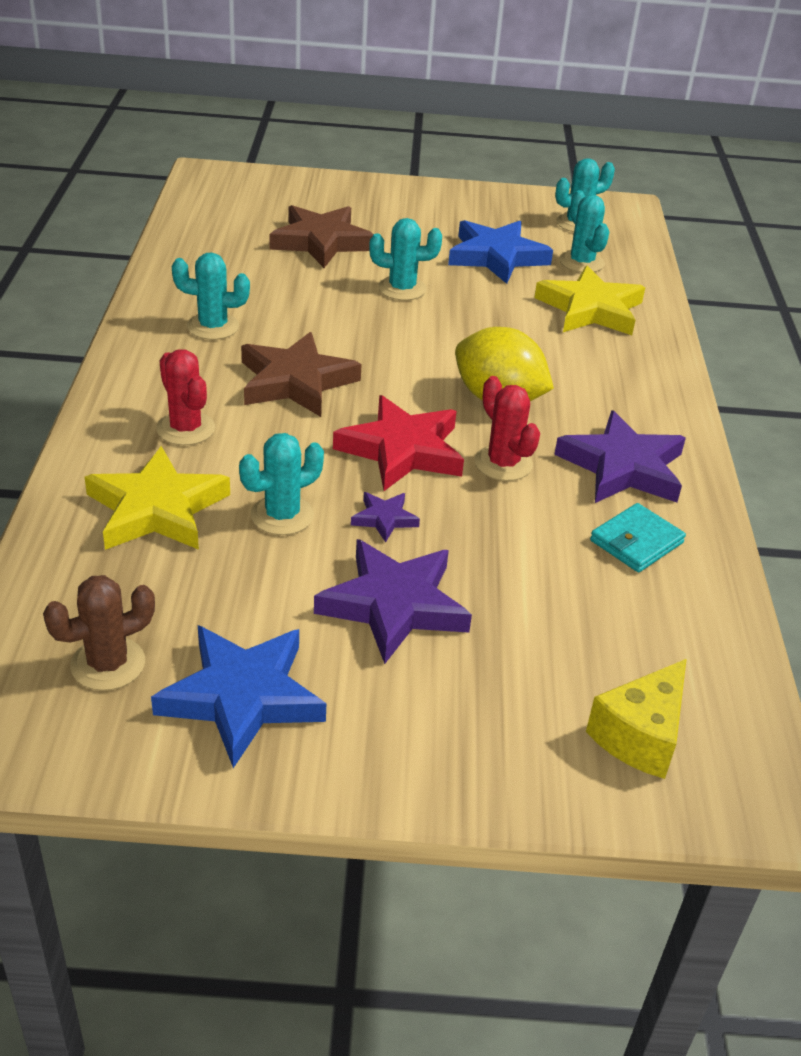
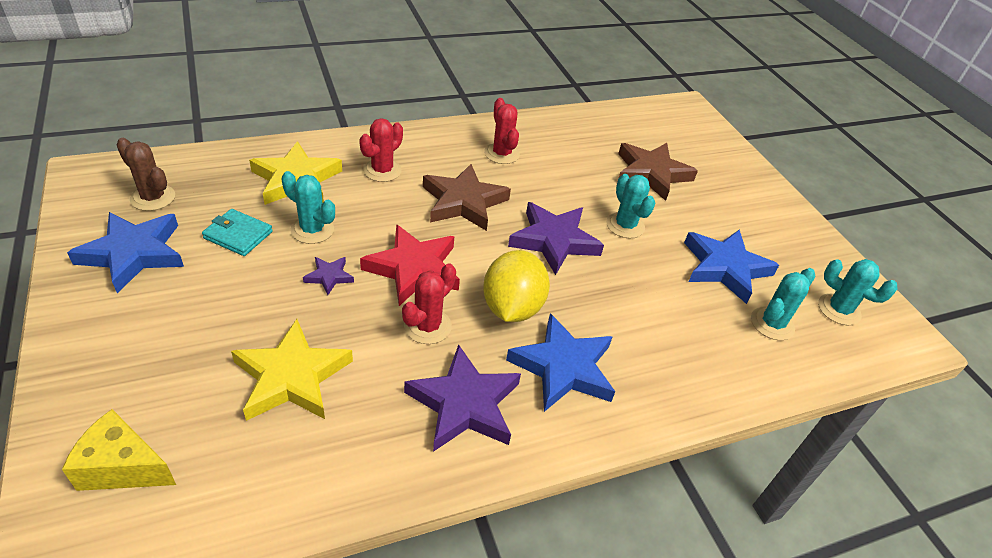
camera: 65 degrees right, 5 degrees up
(213, 327) = (501, 154): turquoise cactus -> red cactus
(393, 605) = (237, 300): purple star -> purple star (554, 241)
(590, 309) = (697, 343): yellow star -> yellow star (291, 377)
(595, 393) = (563, 367): none -> blue star
(636, 541) = (363, 429): turquoise wallet -> turquoise wallet (238, 235)

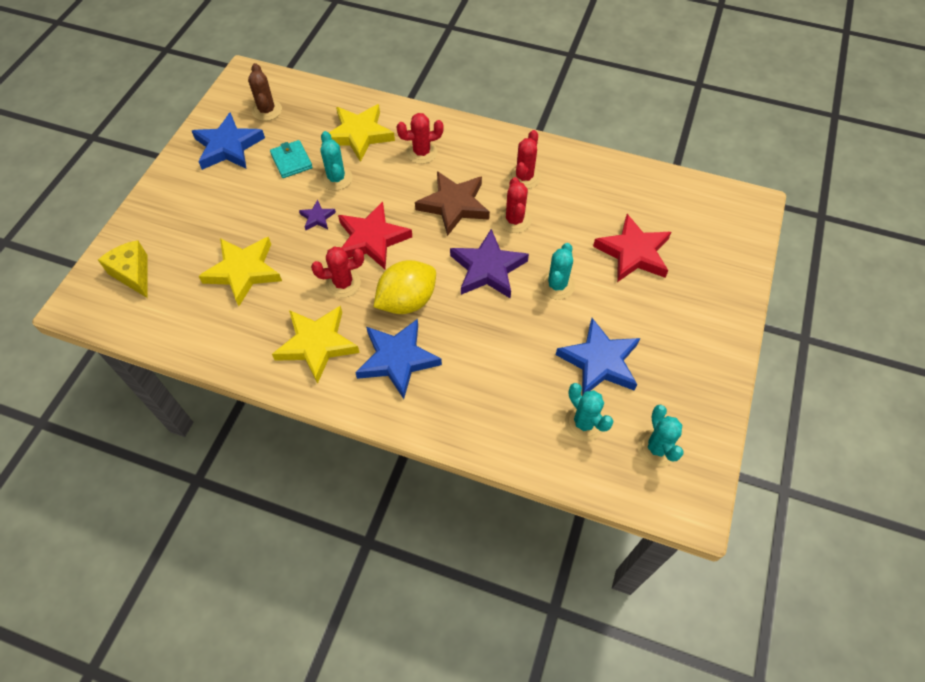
camera: 45 degrees right, 15 degrees up
(464, 404) = (317, 344): purple star -> yellow star
(532, 191) = (514, 220): none -> red cactus
(651, 173) = (633, 253): brown star -> red star
(772, 324) = (584, 423): turquoise cactus -> turquoise cactus turned 60 degrees clockwise

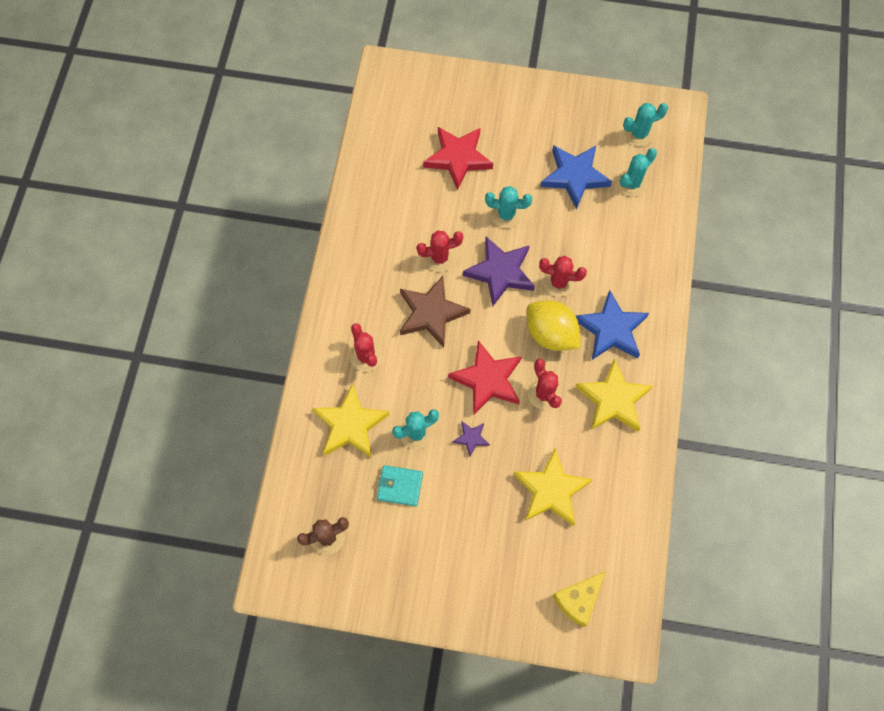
camera: 100 degrees left, 10 degrees up
(228, 146) = (390, 562): blue star -> none
(291, 161) = (400, 486): turquoise wallet -> turquoise wallet turned 45 degrees clockwise
(524, 177) = (384, 256): red cactus -> red cactus (558, 282)

